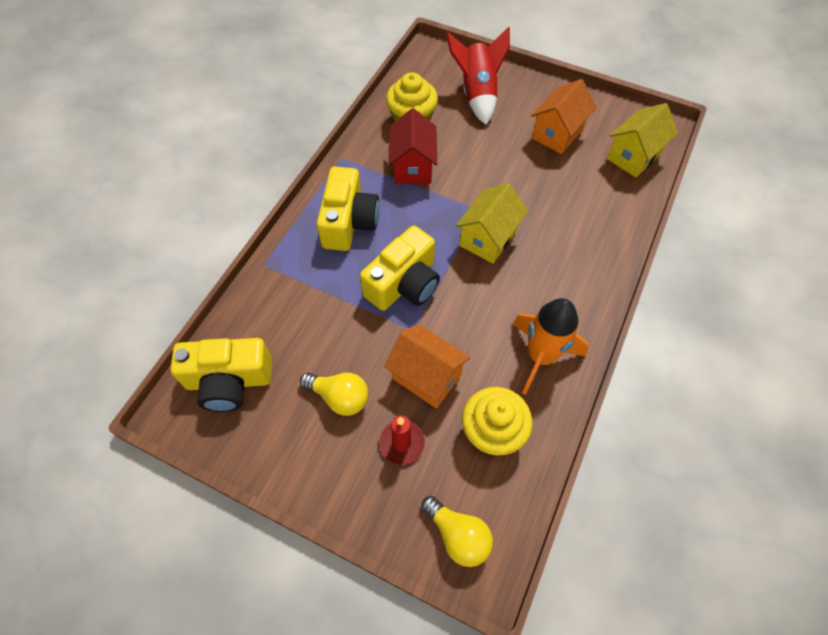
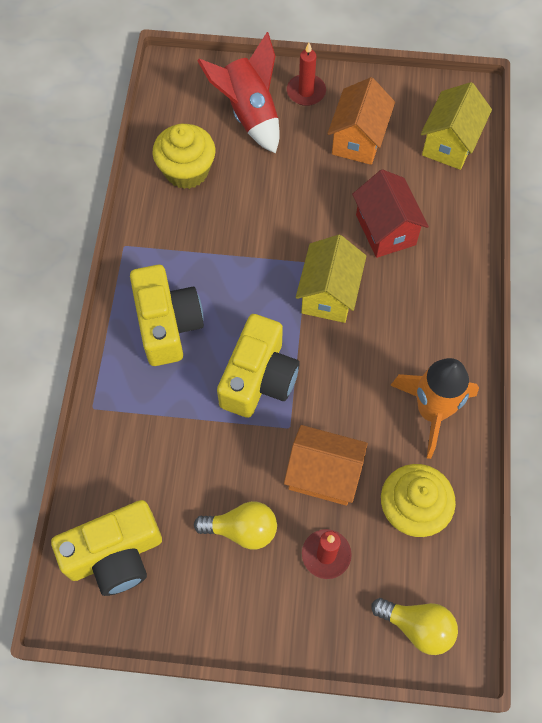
camera: 20 degrees left, 5 degrees up
(412, 166) = (212, 232): red house -> red house (385, 230)
(528, 90) = (306, 92): none -> red candle

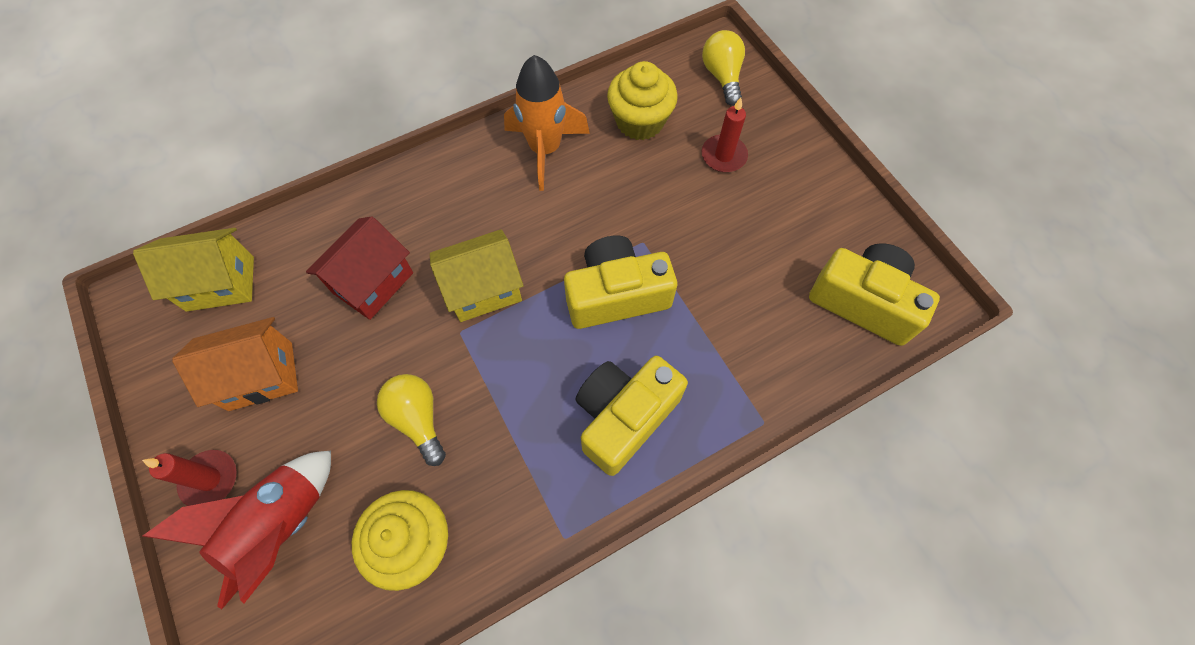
camera: 125 degrees left, 0 degrees up
(242, 529) = (757, 222): yellow light bulb -> yellow light bulb (418, 419)
(323, 475) = (663, 193): orange house -> none

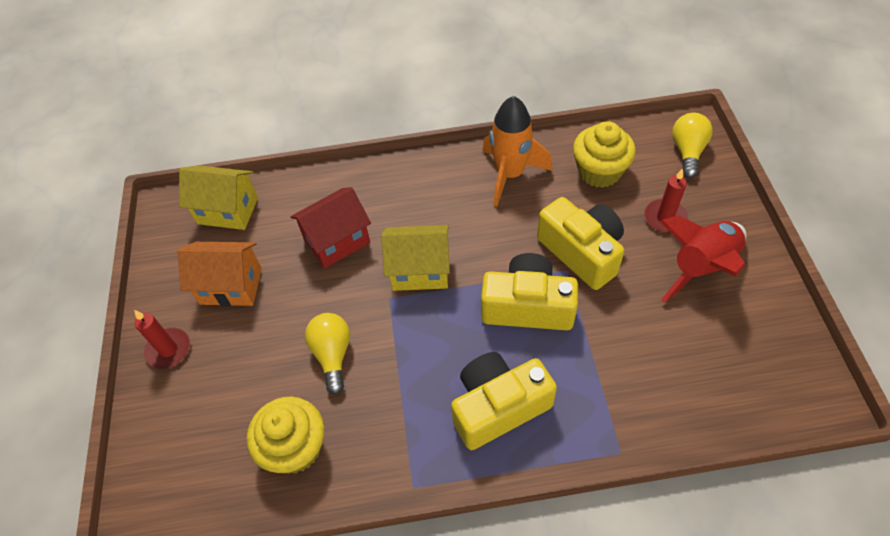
camera: 25 degrees right, 10 degrees down
(281, 526) = (205, 401): red rocket -> red rocket (701, 267)
(863, 302) = (753, 378): yellow camera -> yellow camera (582, 252)

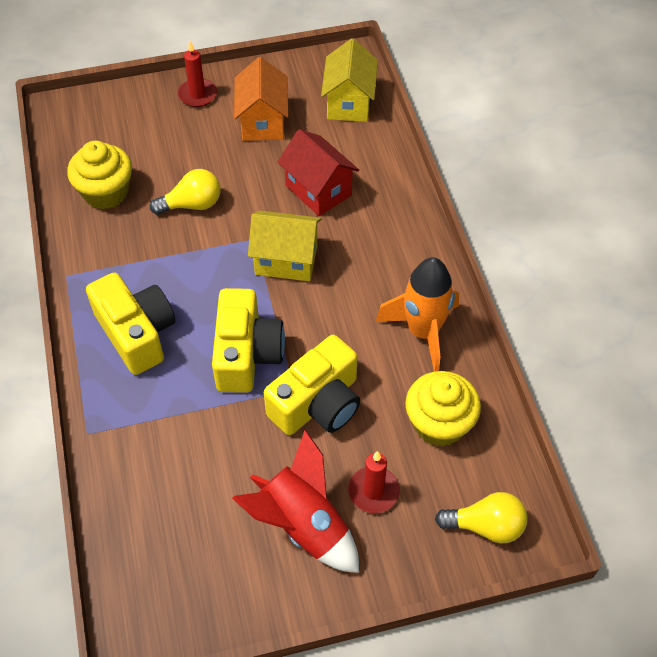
camera: 80 degrees right, 0 degrees up
(420, 271) = (286, 260): yellow house -> yellow house turned 75 degrees counterclockwise

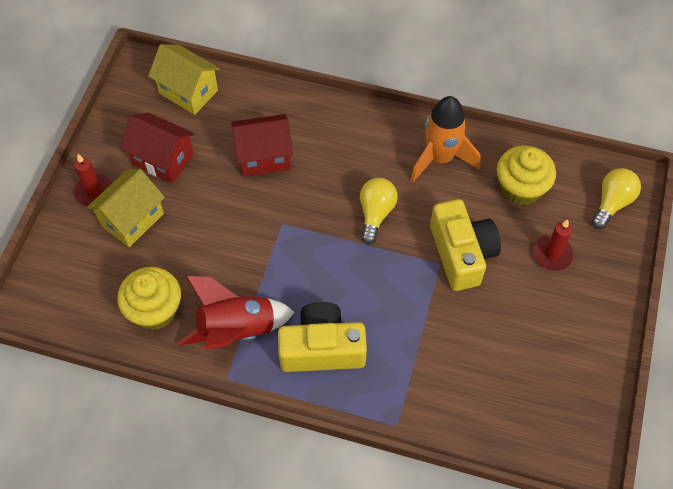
camera: 60 degrees left, 5 degrees up
(192, 204) = (215, 251): yellow light bulb -> yellow light bulb (375, 214)
(246, 354) = (390, 279): yellow camera -> none
(263, 122) = (163, 159): orange house -> red house
(286, 260) = (318, 211): yellow house -> yellow house (132, 219)
(303, 525) = (556, 311): red rocket -> red rocket (237, 330)

